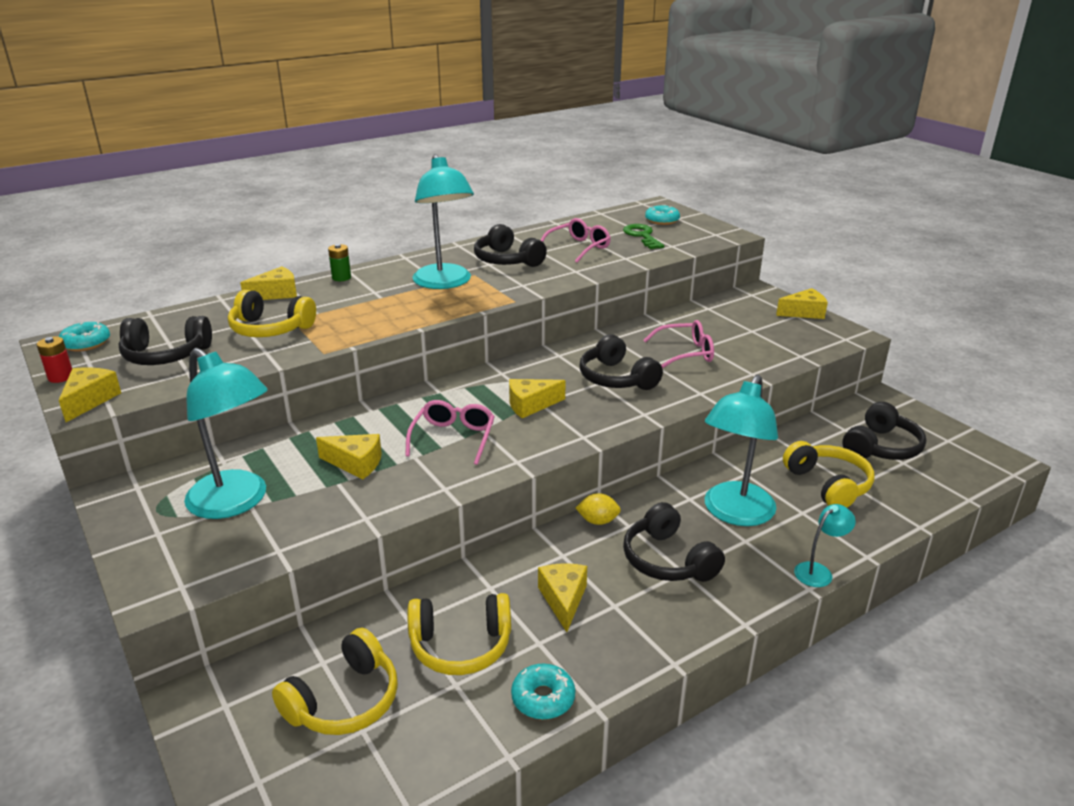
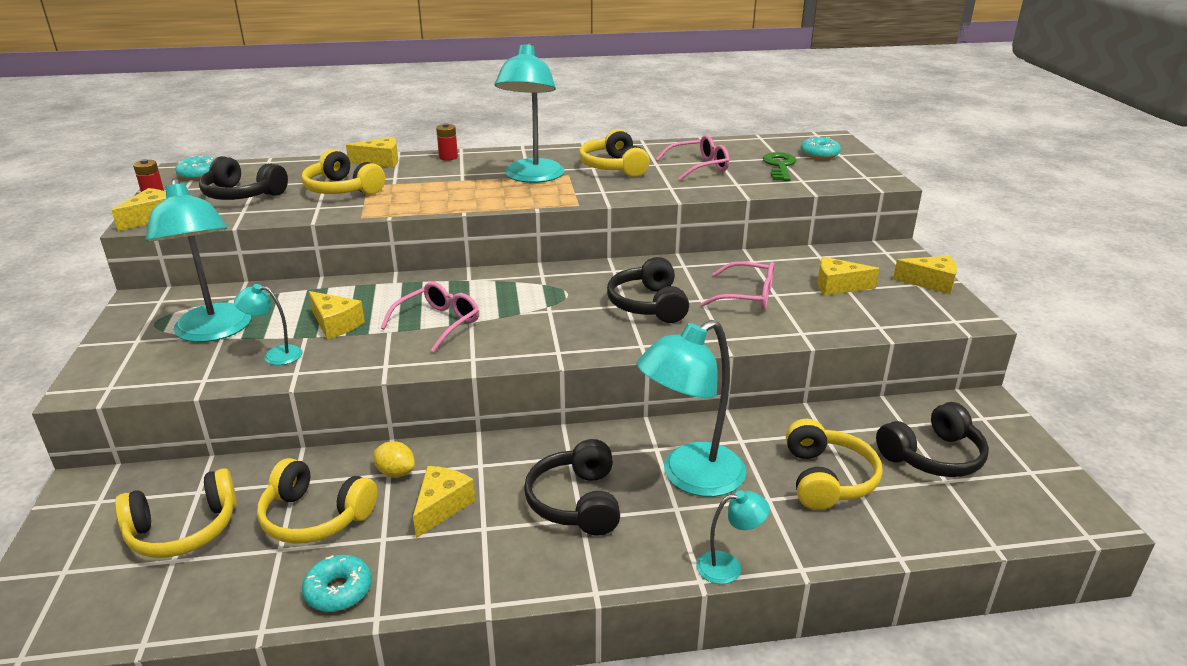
camera: 25 degrees right, 0 degrees up
(326, 507) = (275, 355): none -> turquoise lamp
(341, 277) = (448, 157): green battery -> red battery
(507, 260) = (613, 167): black headphones -> yellow headphones
(530, 405) = (538, 310): yellow cheese -> yellow cheese (838, 286)
(598, 521) = (543, 443): yellow lemon -> yellow lemon (396, 473)

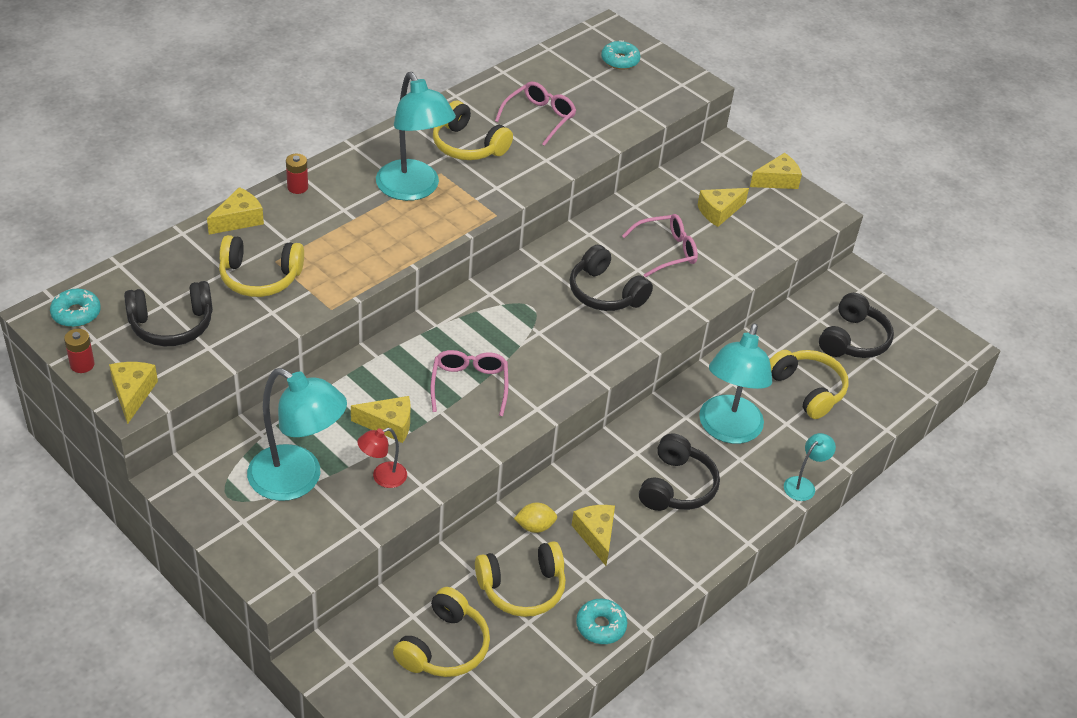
camera: 40 degrees left, 15 degrees up
(275, 355) = (383, 477): turquoise lamp -> red lamp
(576, 502) = (676, 486): black headphones -> black headphones turned 120 degrees counterclockwise
(779, 166) = (603, 92): green key -> none

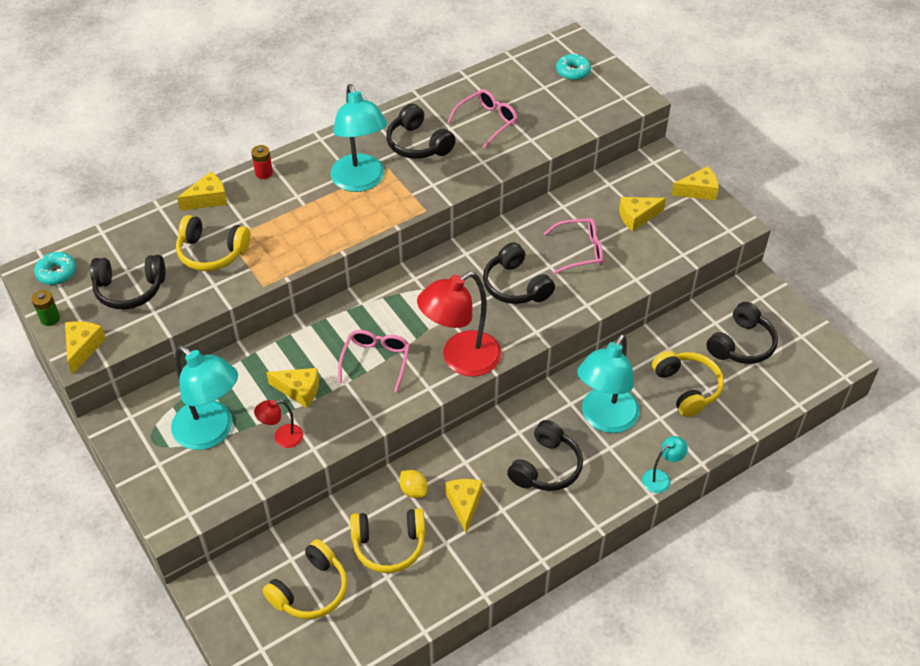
camera: 15 degrees right, 5 degrees up
(82, 364) = (50, 318): red battery -> green battery
(468, 145) = (418, 144): yellow headphones -> black headphones
(535, 526) = (413, 490): yellow lemon -> yellow lemon turned 45 degrees clockwise
(565, 375) = (461, 360): none -> red lamp
(600, 626) = (448, 588): turquoise donut -> none

